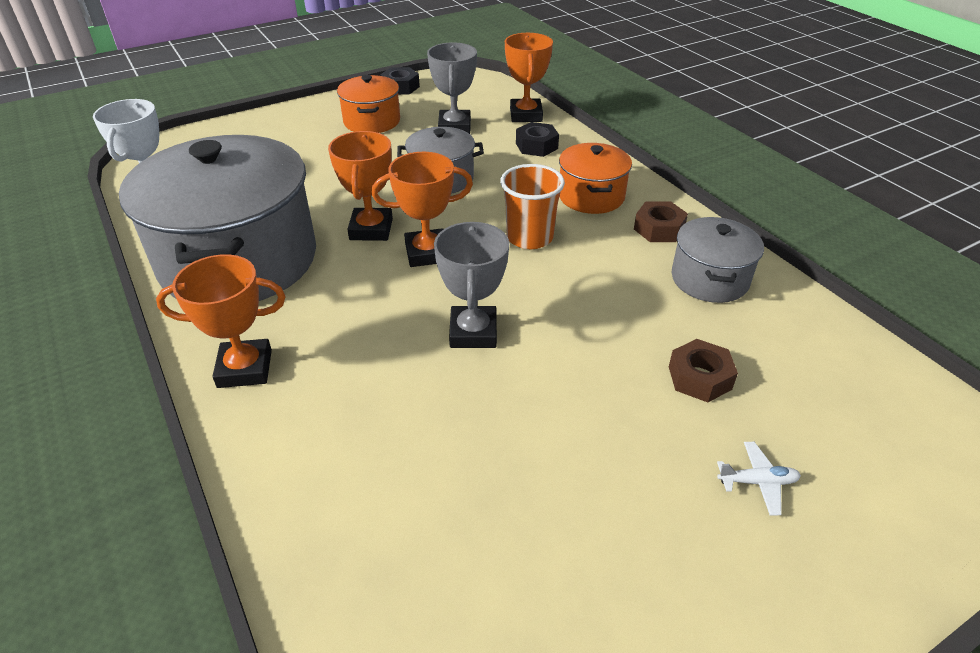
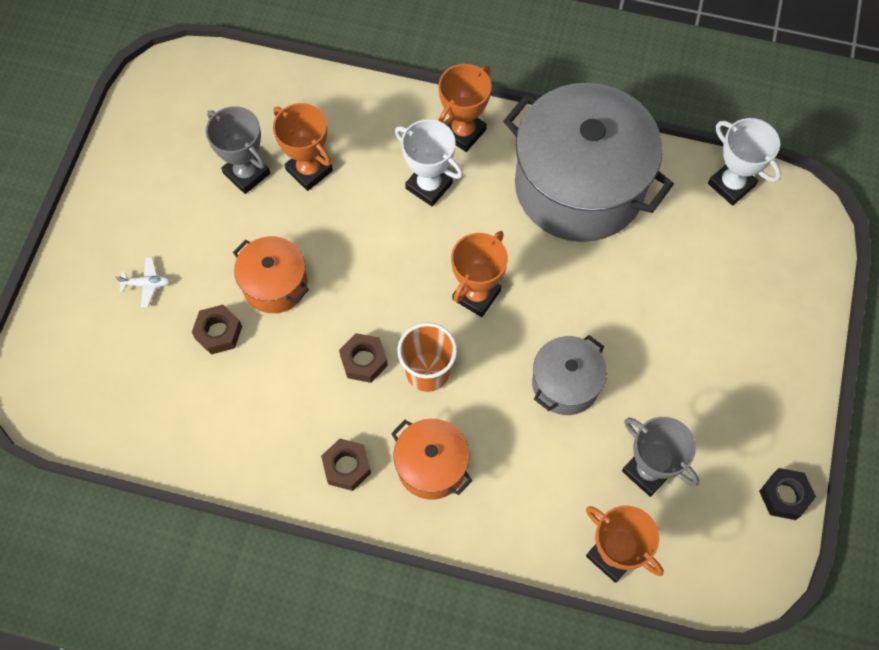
camera: 135 degrees right, 25 degrees up
(346, 349) = (429, 186): none -> white trophy
(371, 229) = (540, 283): orange trophy -> orange trophy (309, 170)
(372, 121) = (724, 411): orange pot -> orange pot (275, 284)
(473, 332) = (374, 256): grey trophy -> grey trophy (247, 173)
(536, 146) = (546, 505): black nut -> none
(574, 273) = (364, 361): none -> brown nut
(709, 279) = (270, 435): grey pot -> none
(757, 482) = (147, 284): white plane -> white plane turned 135 degrees counterclockwise

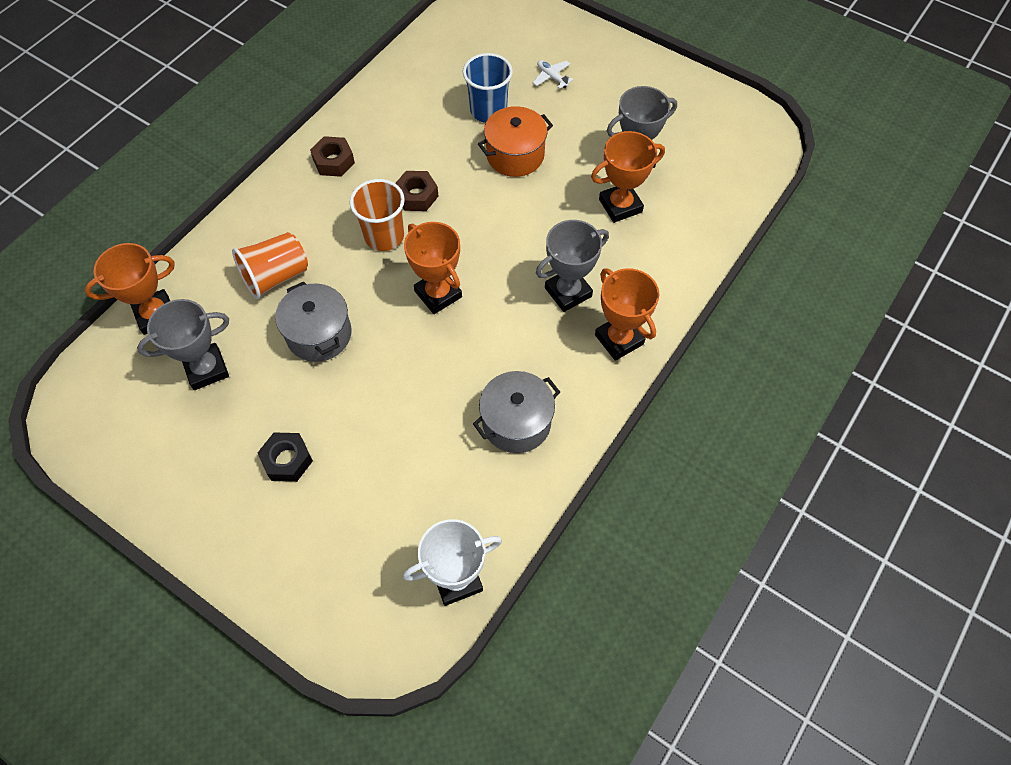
camera: 110 degrees right, 5 degrees down
(147, 284) = (552, 77): white plane -> white plane turned 120 degrees clockwise
(218, 332) = (488, 111): brown nut -> blue cup
(429, 186) = (568, 292): white trophy -> grey trophy
(431, 466) = (303, 215): orange pot -> none
(518, 456) = (276, 276): none -> orange cup
(579, 186) = (516, 422): grey pot -> grey pot, size x0.48
(784, 496) = (116, 474): black nut -> black nut (287, 460)

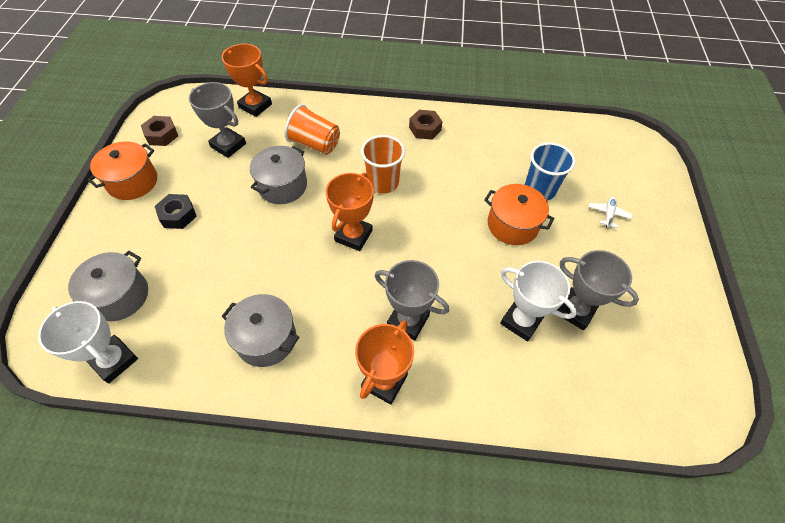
camera: 60 degrees right, 5 degrees down
(190, 499) = (132, 182): none -> orange pot
(371, 555) = (119, 296): none -> grey pot
(416, 196) = (430, 184): brown nut -> brown nut (162, 135)
(620, 205) = (521, 321): orange trophy -> white trophy

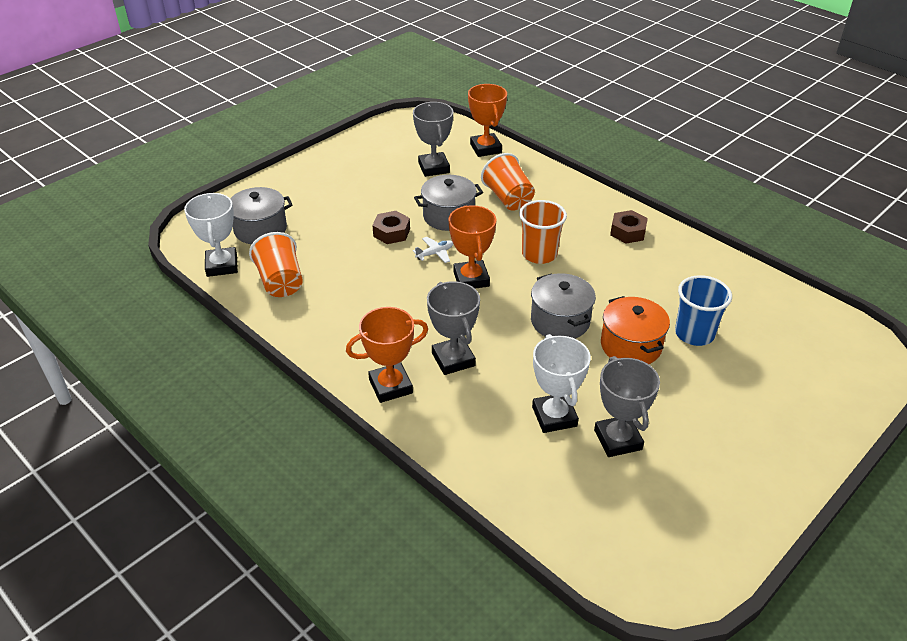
camera: 40 degrees right, 15 degrees down
(132, 182) = (337, 161): orange pot -> none
(162, 135) = (389, 138): brown nut -> brown nut (391, 232)
(178, 215) = (348, 198): black nut -> none
(192, 341) = (280, 282): none -> orange cup
(266, 339) = (332, 309): grey pot -> grey pot (560, 321)
(353, 235) = (471, 279): orange trophy -> orange trophy turned 75 degrees counterclockwise
(608, 214) = (750, 390): white plane -> white plane (435, 253)

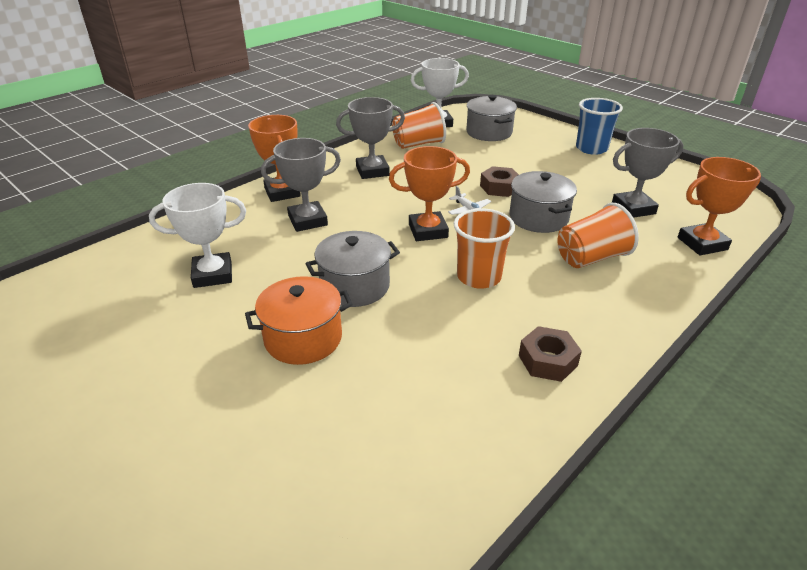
camera: 90 degrees right, 5 degrees down
(617, 440) = (163, 314): grey trophy -> grey trophy (372, 171)
(694, 334) = (315, 403): blue cup -> blue cup (591, 148)

